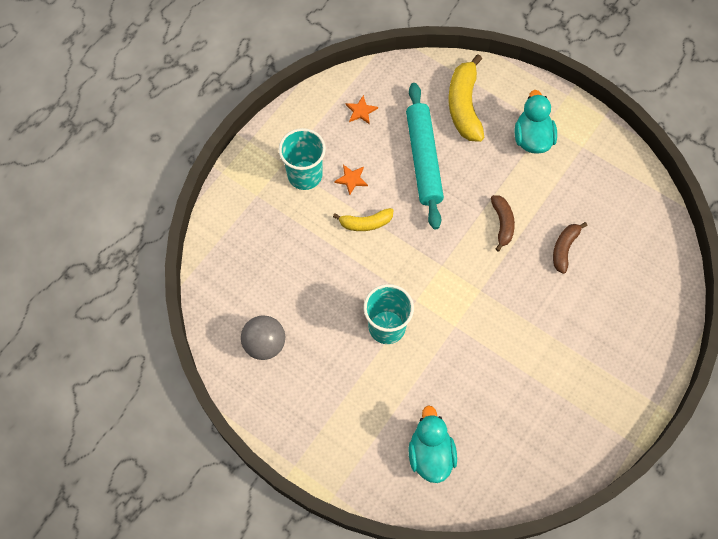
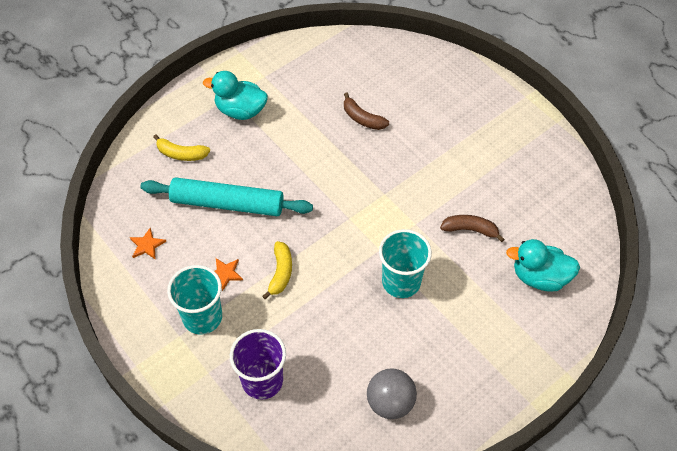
camera: 75 degrees left, 10 degrees down
(259, 238) = (262, 380): none -> purple cup
(464, 106) = (181, 154): yellow banana -> yellow banana, size x0.58
(502, 224) = (321, 158): brown banana -> brown banana (470, 230)

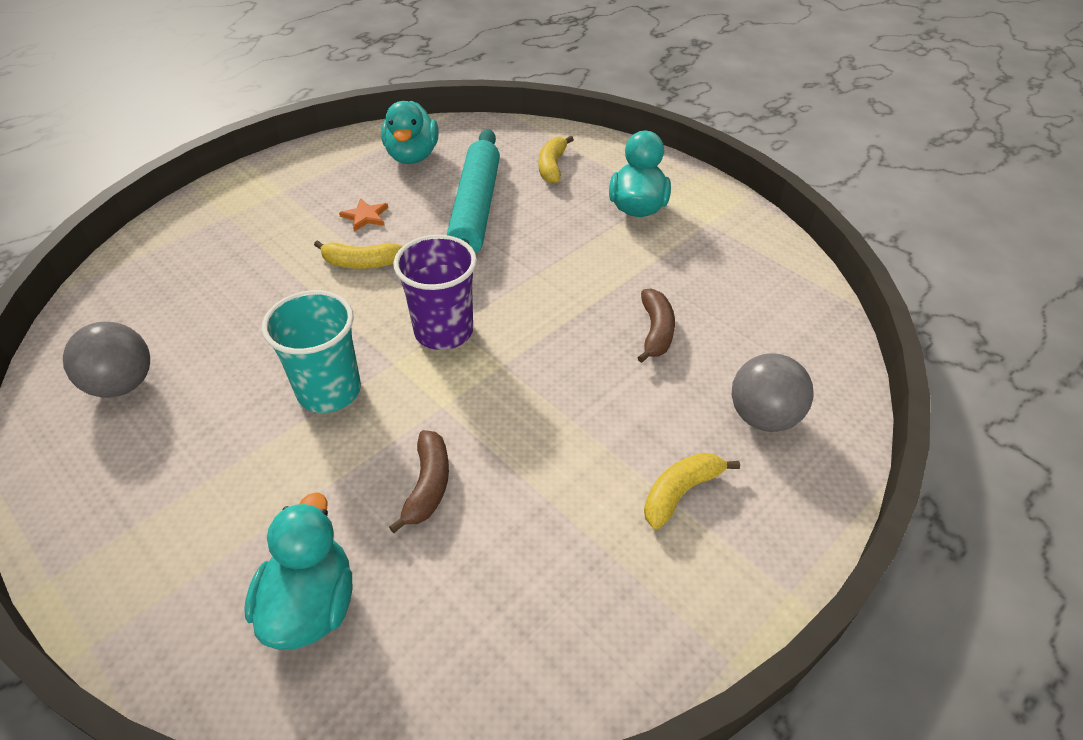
camera: 85 degrees right, 10 degrees down
(147, 245) = (412, 156): orange star -> turquoise duck
(202, 317) = (304, 205): turquoise cup -> none
(262, 380) = (201, 259): purple cup -> purple cup (443, 331)
(362, 118) = (655, 331): brown banana -> brown banana turned 150 degrees clockwise
(428, 84) = (763, 417): none -> grey ball
(474, 125) = (681, 492): none -> yellow banana

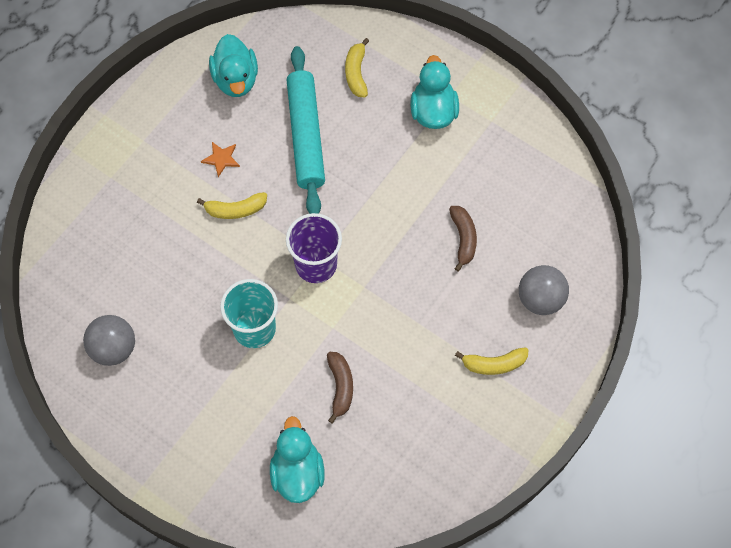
camera: 10 degrees left, 20 degrees up
(681, 492) = (494, 364): yellow banana -> yellow banana turned 135 degrees counterclockwise

